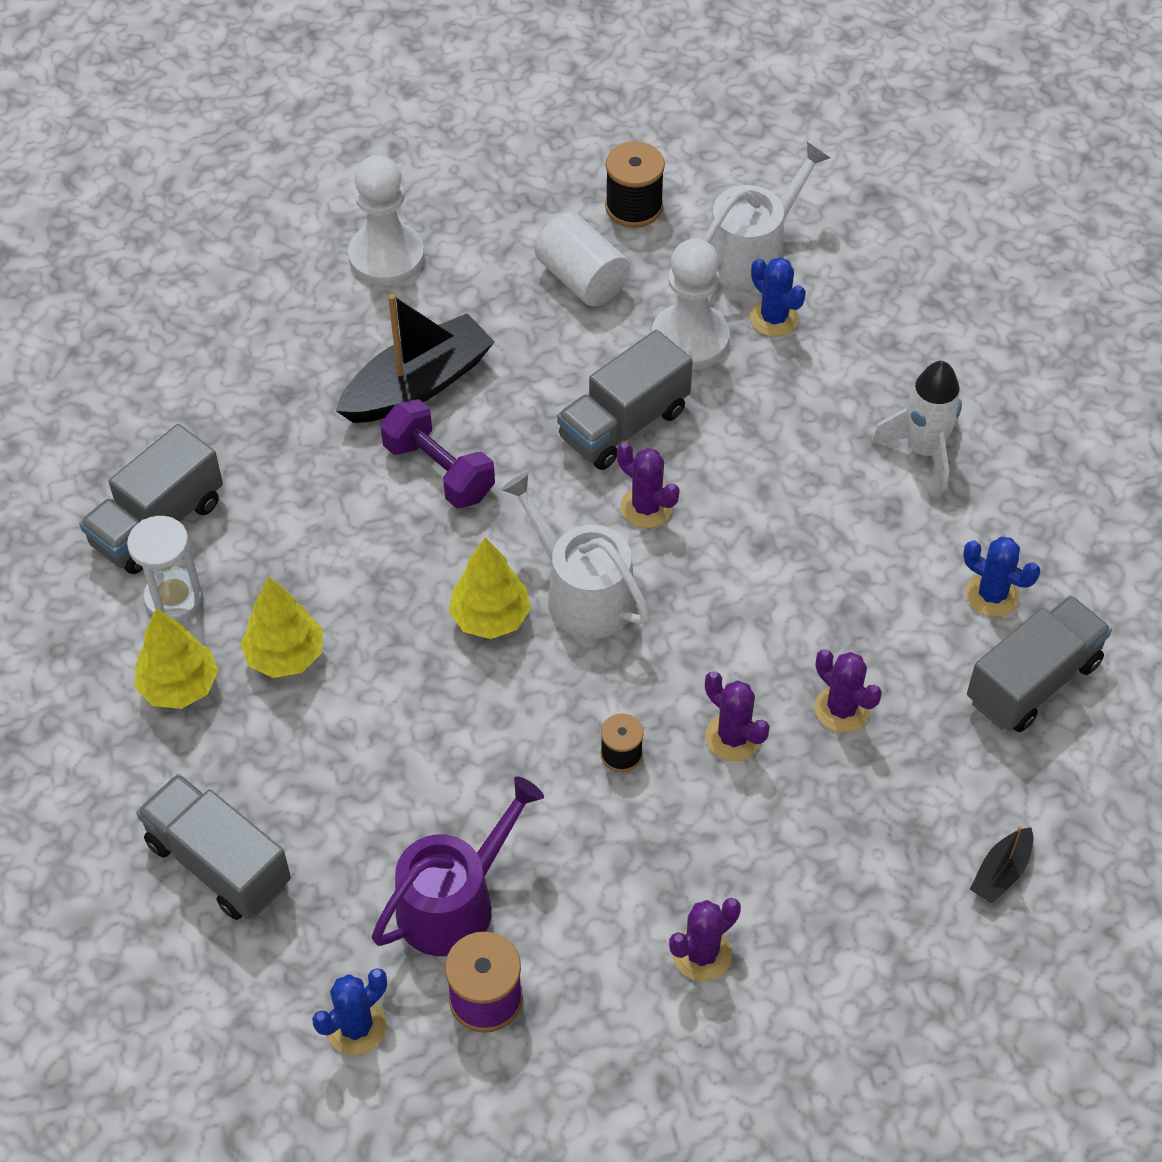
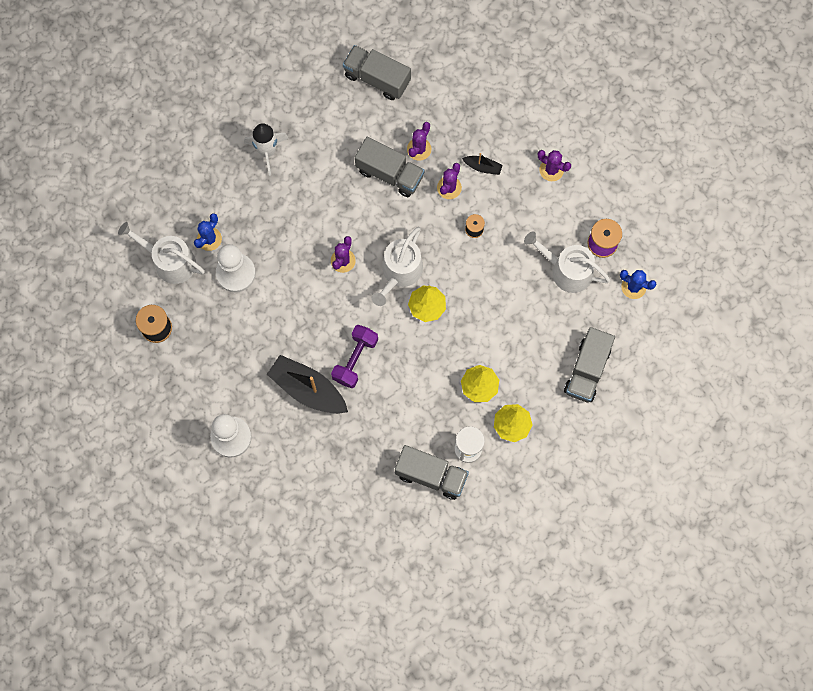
camera: 110 degrees left, 20 degrees up
(454, 902) = (567, 270): purple watering can -> white watering can
(582, 279) = (214, 336): white cylinder -> none
(624, 424) = (298, 286): grey truck -> grey truck (389, 174)
(992, 595) = (338, 104): blue cactus -> none
(1001, 872) = (472, 70): black boat -> black boat (483, 167)

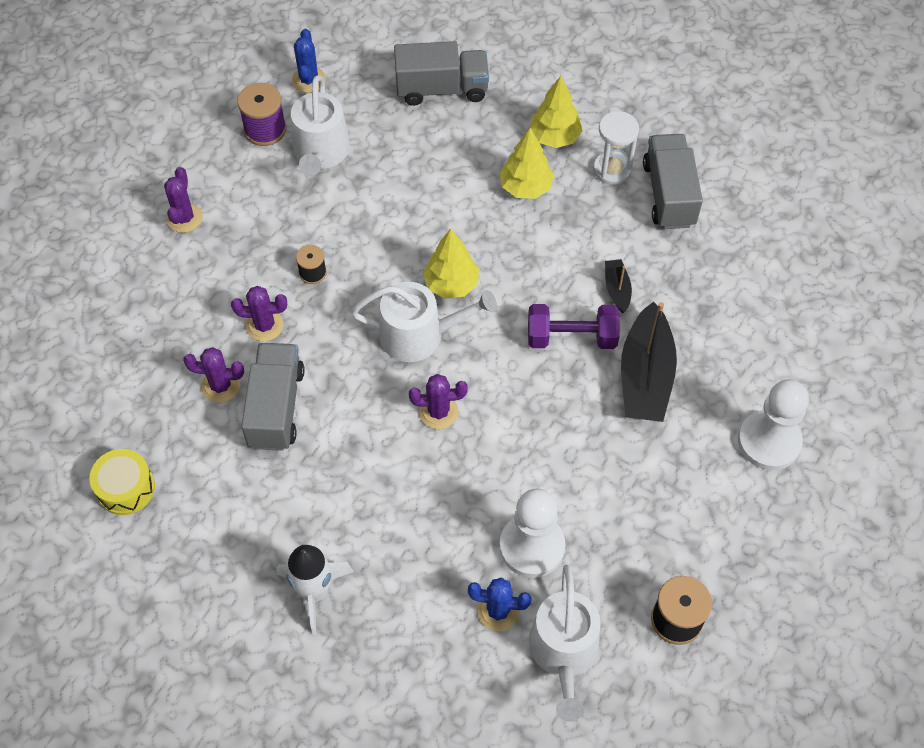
camera: 115 degrees left, 15 degrees down
(377, 78) = (126, 488): grey truck -> yellow drum
(483, 167) = (215, 297): black boat -> black boat (617, 289)

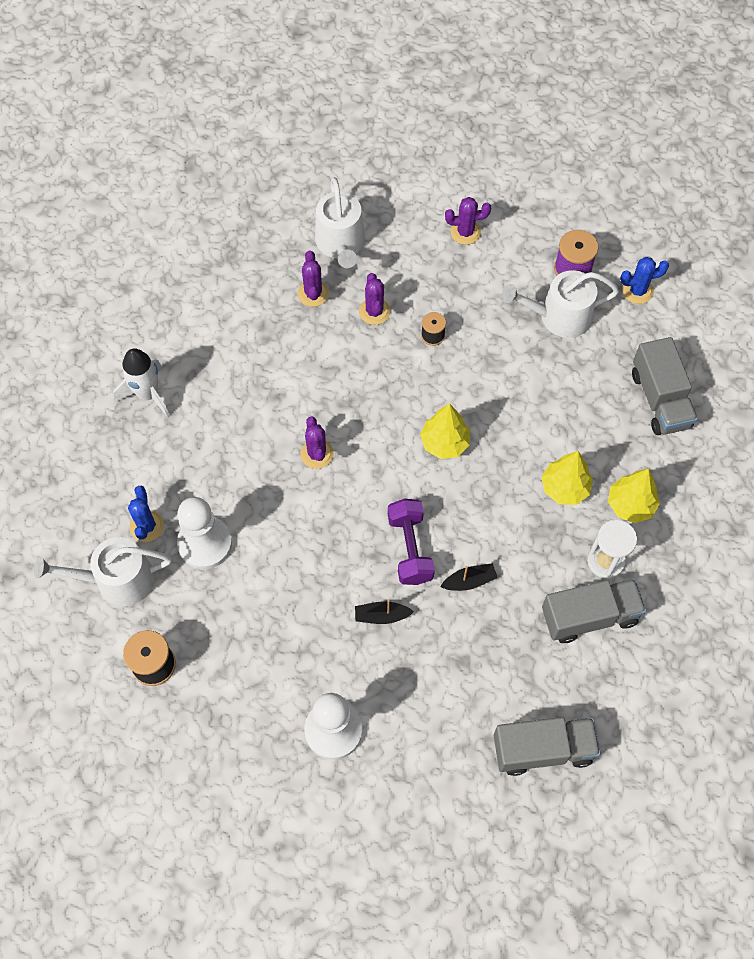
camera: 80 degrees right, 5 degrees up
(126, 488) = (216, 253): yellow drum -> none
(276, 407) = (300, 336): grey truck -> grey truck (543, 749)
(419, 335) = (388, 427): white watering can -> white watering can (341, 243)
(645, 376) = (381, 616): black boat -> black boat, size x0.48

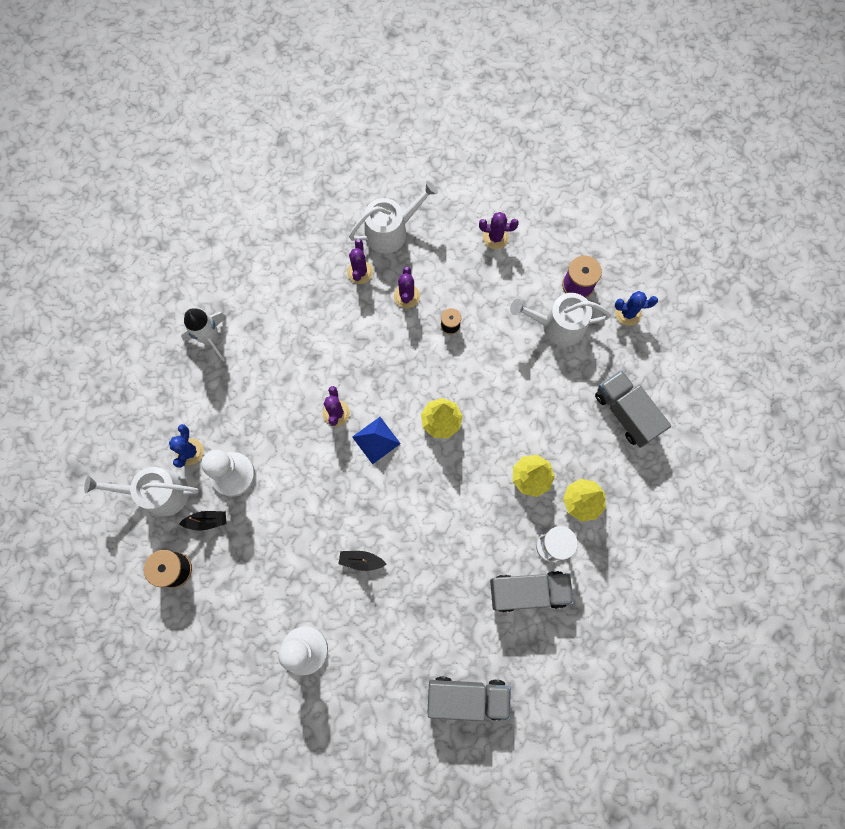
camera: 10 degrees right, 10 degrees up
(341, 243) = (391, 231): white watering can -> white watering can turned 120 degrees counterclockwise
(371, 476) = (376, 440): none -> blue pyramid
(410, 548) = (395, 507): purple dumbbell -> none
(469, 581) = (437, 544): black boat -> black boat (207, 521)
(660, 399) = (626, 413): grey truck -> grey truck turned 150 degrees clockwise

